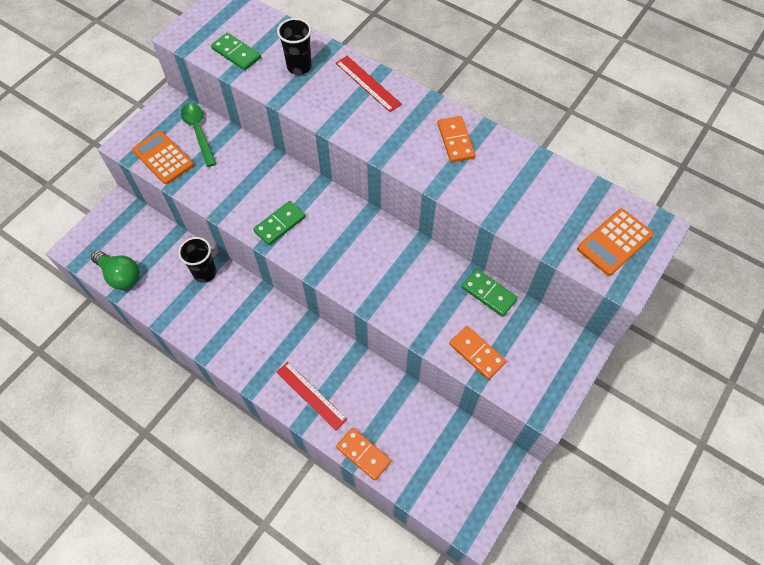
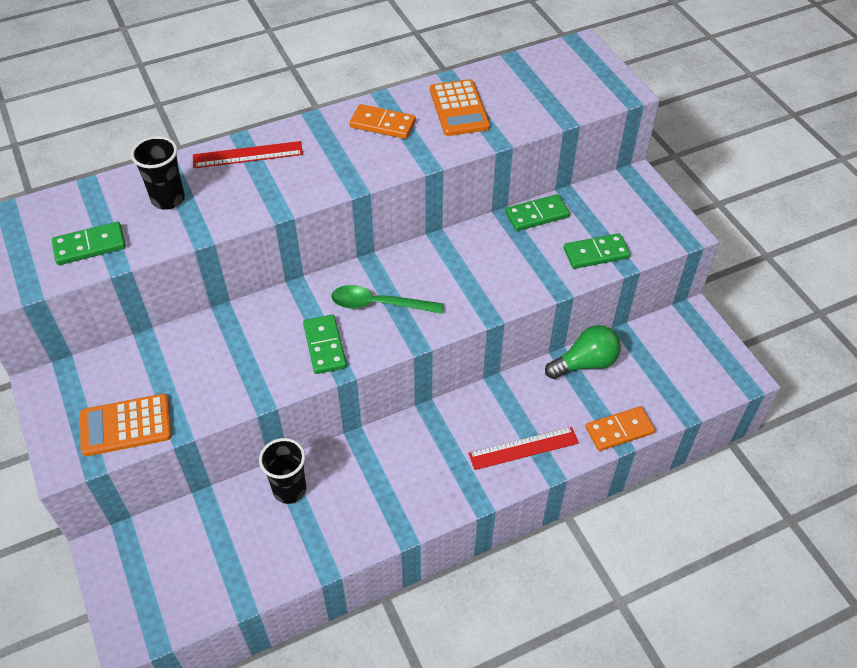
camera: 60 degrees left, 10 degrees down
(120, 275) = (219, 591): green light bulb -> green light bulb (585, 363)
(198, 132) = (119, 372): green spoon -> green spoon (379, 304)
(477, 353) = (596, 253): orange domino -> green domino
(614, 242) = (578, 77): orange calculator -> orange calculator (459, 109)

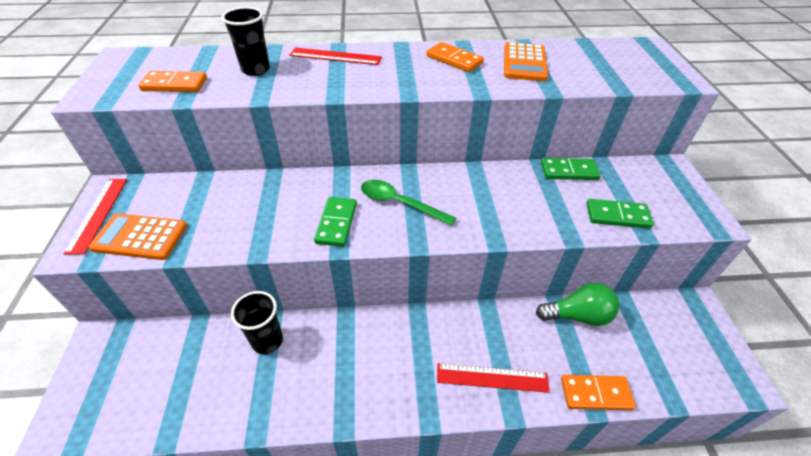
camera: 20 degrees right, 5 degrees down
(58, 417) = (98, 214): none -> red ruler
(90, 246) = (174, 84): green domino -> orange domino

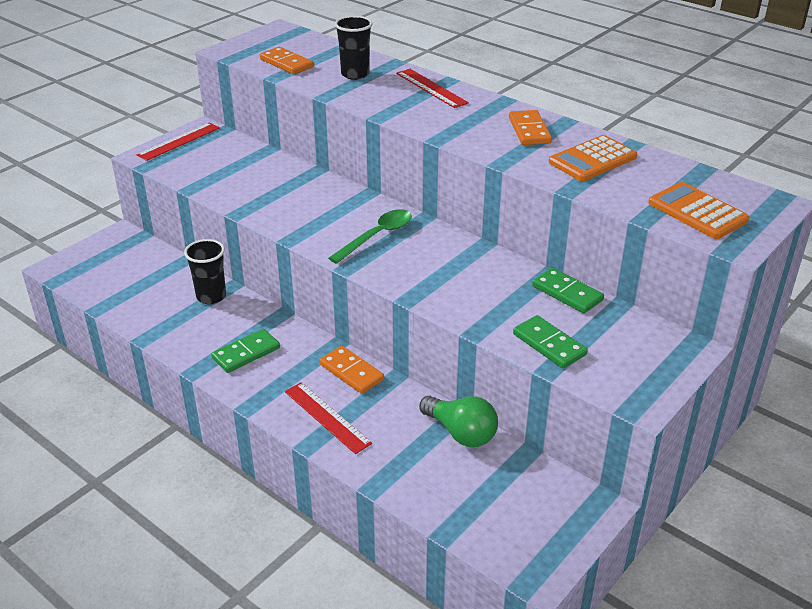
camera: 45 degrees right, 10 degrees down
(140, 237) = (185, 167): orange calculator -> orange calculator (697, 212)
(336, 223) = (312, 224): green domino -> green domino (246, 353)
(400, 203) = (377, 236): green spoon -> green spoon turned 60 degrees clockwise
(595, 394) = (390, 481): orange domino -> orange domino (351, 372)

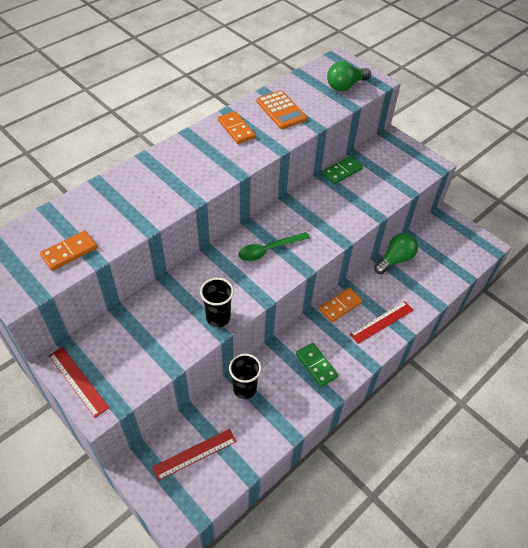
camera: 85 degrees left, 15 degrees up
(355, 74) = (112, 208): black cup -> black cup (218, 318)
(377, 236) = (269, 250): green spoon -> green spoon turned 75 degrees counterclockwise
(431, 88) = (154, 166): red ruler -> red ruler (194, 454)
(529, 130) = (236, 129): orange domino -> orange domino turned 60 degrees clockwise
(549, 344) = (389, 188): green domino -> none
(697, 212) = (345, 86): orange calculator -> green light bulb

